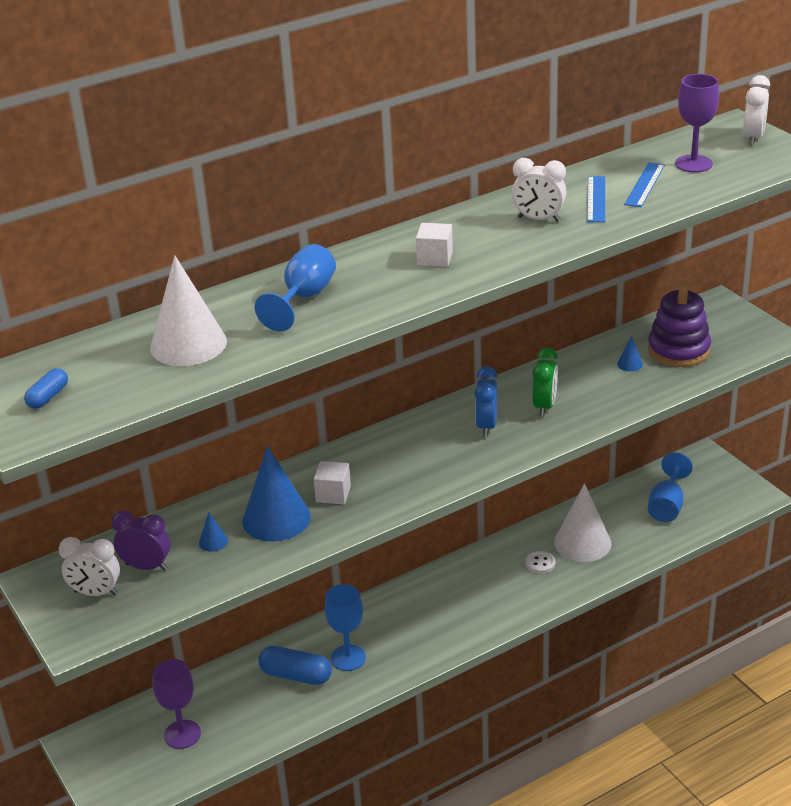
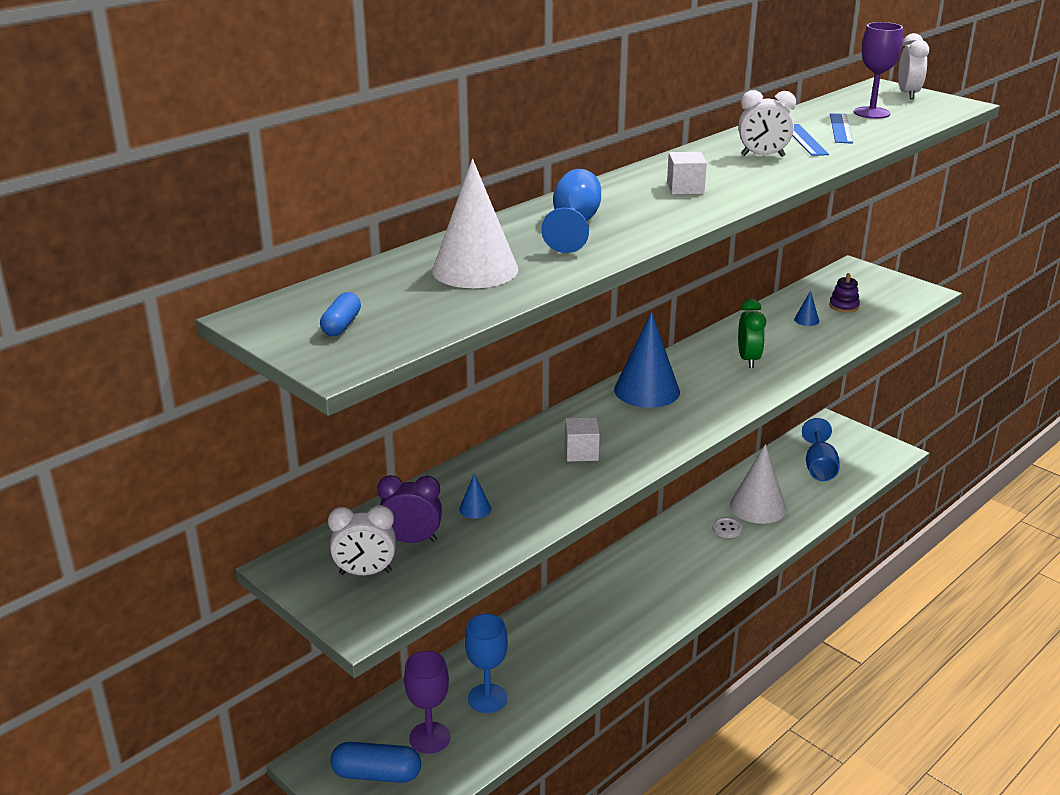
camera: 15 degrees left, 5 degrees down
(276, 518) = (533, 480): blue cone -> blue cone (647, 390)
(296, 675) = (529, 662): blue capsule -> blue capsule (377, 774)
(348, 658) = (576, 638): blue goblet -> blue goblet (487, 698)
(486, 426) = (702, 380): blue clock -> none
(678, 350) = (844, 306): purple stacking toy -> purple stacking toy, size x0.49

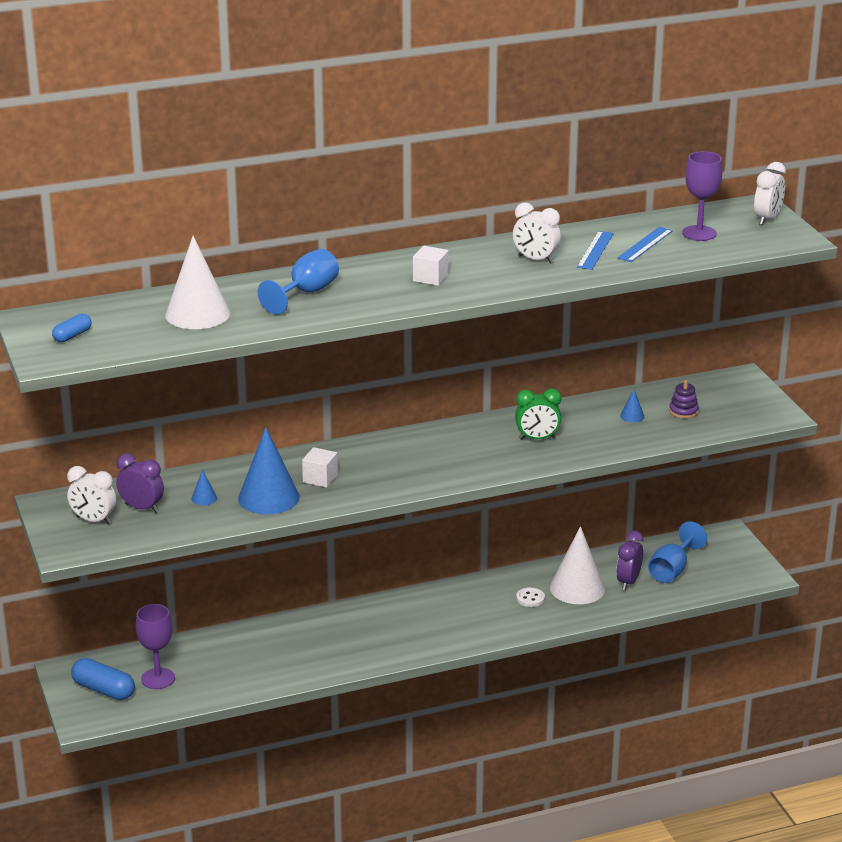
camera: 25 degrees right, 0 degrees up
(487, 698) = (220, 666): blue goblet -> none
(647, 390) = (422, 443): blue cone -> blue cone (268, 497)
(748, 360) = (537, 438): green clock -> green clock turned 60 degrees clockwise
(794, 488) = (628, 582): none -> purple clock

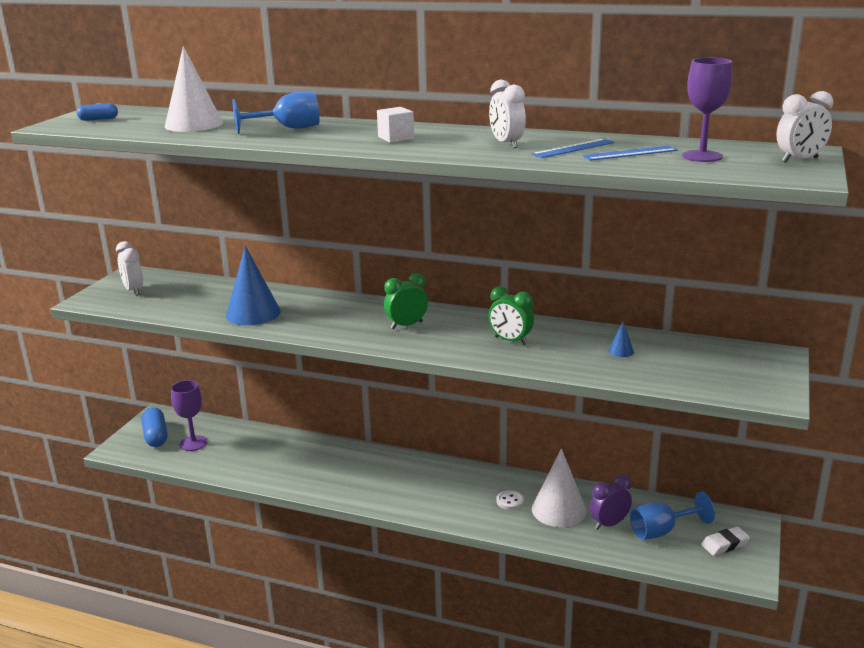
camera: 40 degrees right, 5 degrees down
(142, 508) = (171, 293): purple clock -> none
(204, 498) = (215, 300): blue cone -> none
(320, 478) = (307, 313): white cube -> none
(430, 456) = (406, 325): none -> green clock
(683, 411) = (676, 362): purple stacking toy -> none
(726, 560) = (725, 544): none -> white eraser

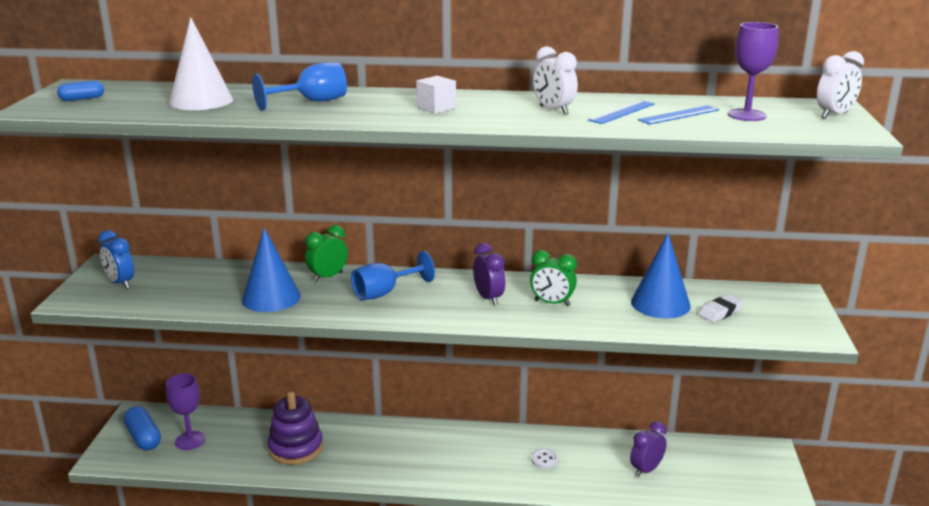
camera: 15 degrees left, 0 degrees up
(133, 290) = (120, 283): white clock -> blue clock
(281, 461) = (296, 448): none -> purple stacking toy
(406, 325) = (440, 296): green clock -> green clock (328, 277)
(451, 331) = (488, 298): none -> purple clock
(558, 510) = (594, 462): white cone -> none
(621, 351) = (660, 304): blue cone -> blue cone, size x2.39
(661, 531) = (695, 470): blue goblet -> blue goblet (384, 293)
(725, 544) = (756, 475): white eraser -> white eraser (720, 312)

